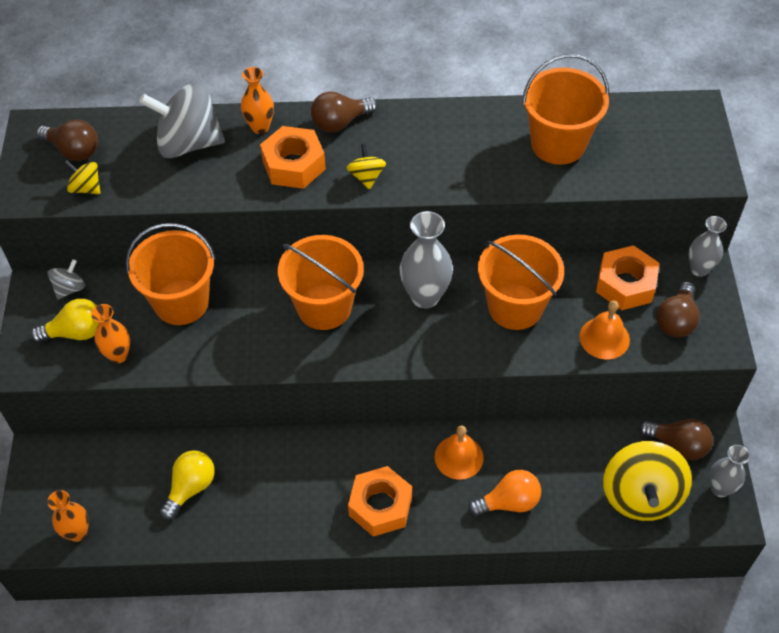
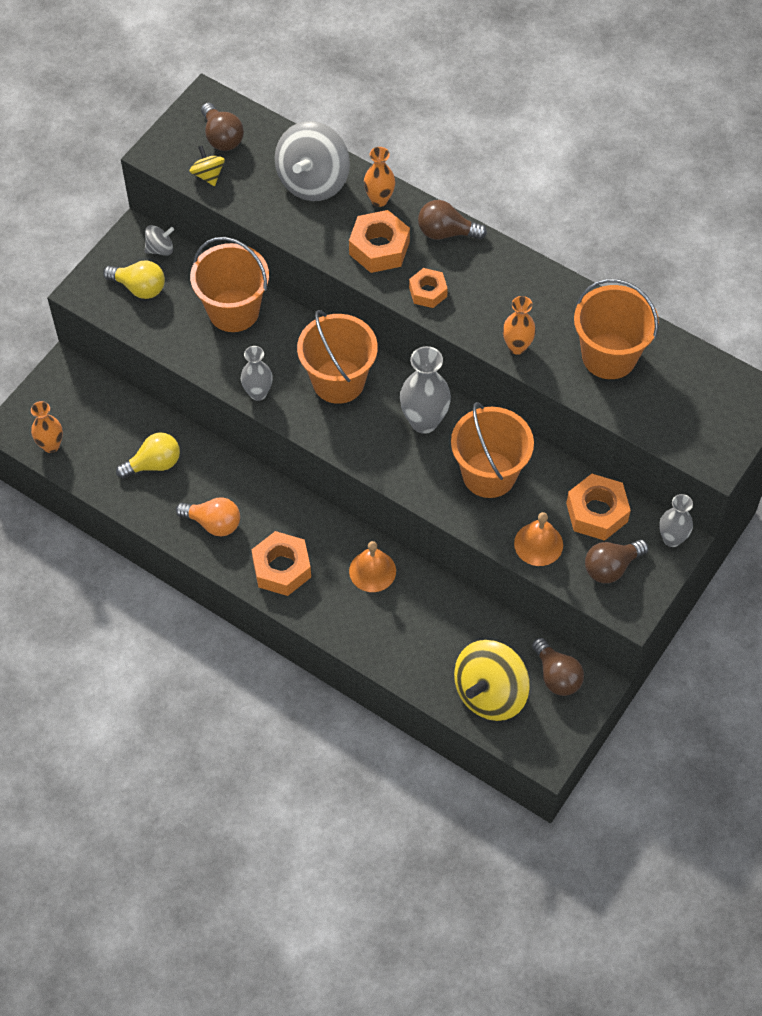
camera: 35 degrees right, 5 degrees up
(118, 355) = (157, 325): orange vase -> orange vase (517, 347)
(188, 143) = (313, 181): grey spinning top -> grey spinning top turned 105 degrees counterclockwise
(366, 177) = (428, 292): yellow spinning top -> orange nut
(509, 502) = (381, 630): orange light bulb -> orange light bulb (213, 523)
(720, 488) = (559, 730): grey vase -> grey vase (258, 393)

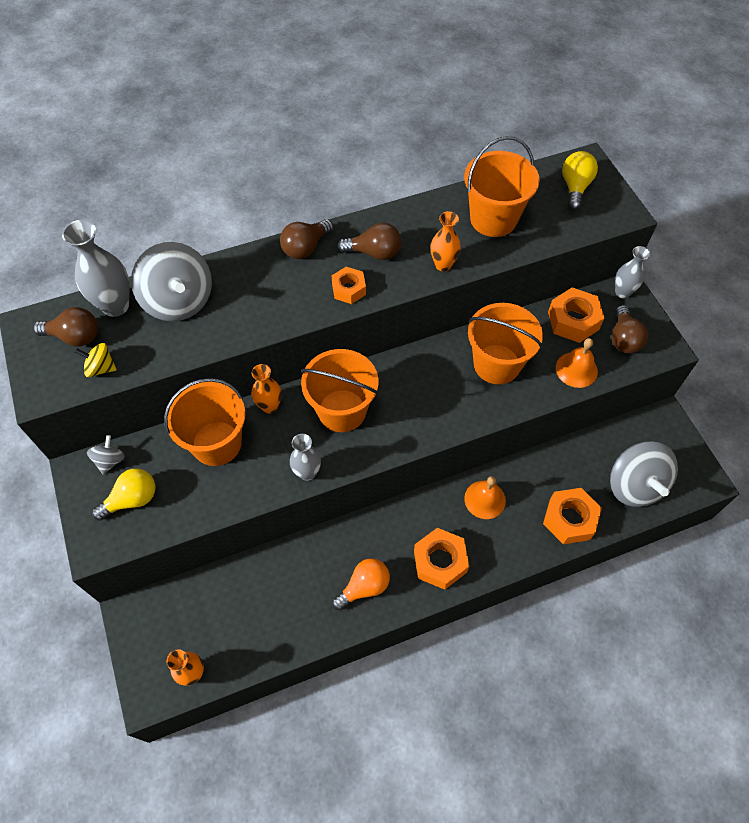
camera: 55 degrees left, 0 degrees up
(154, 464) = (276, 599): yellow light bulb -> yellow light bulb (575, 187)
(379, 199) = (237, 270): orange vase -> orange vase (269, 406)
(379, 248) = (281, 296): orange nut -> orange nut (569, 519)
(424, 421) = (421, 377): grey vase -> grey vase (115, 306)
(490, 693) = (634, 485): yellow spinning top -> grey spinning top
(556, 675) = (644, 436): brown light bulb -> brown light bulb (374, 253)

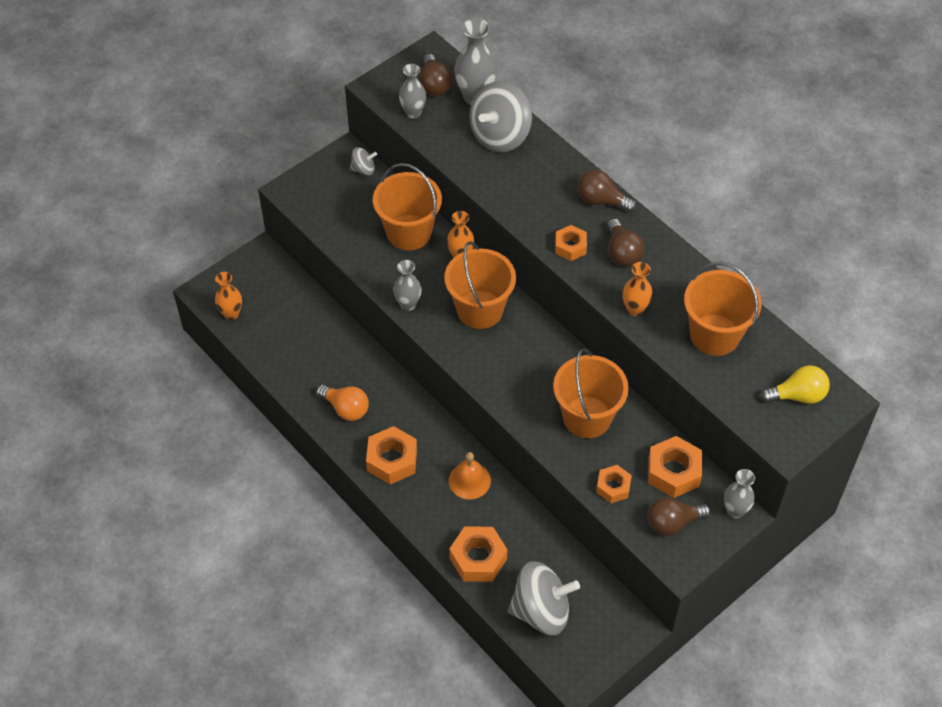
camera: 70 degrees right, 5 degrees down
(101, 368) = (413, 113): yellow spinning top -> grey vase
(132, 499) = (336, 197): yellow light bulb -> none
(576, 369) = (613, 487): orange bell -> orange nut
(634, 485) = (541, 611): grey spinning top -> grey spinning top turned 150 degrees counterclockwise

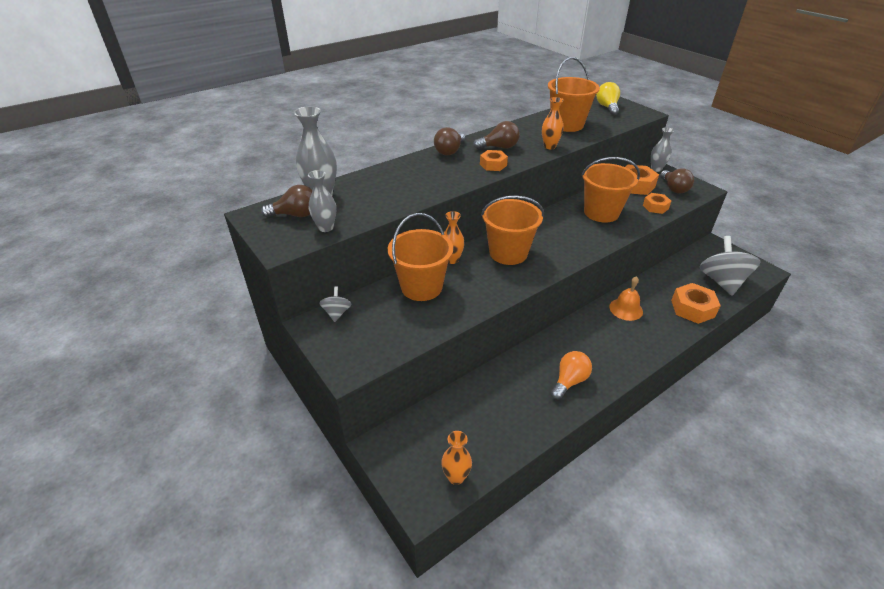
camera: 85 degrees left, 15 degrees down
(392, 460) = (617, 352): orange nut -> none
(408, 304) = (503, 291): grey vase -> none
(500, 135) = (371, 186): grey spinning top -> none

